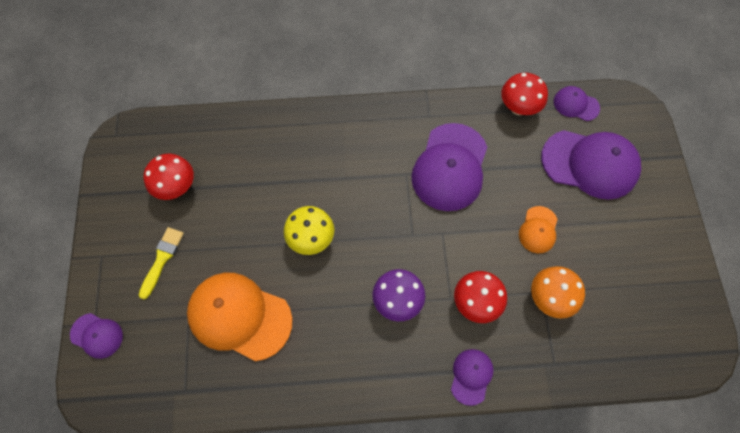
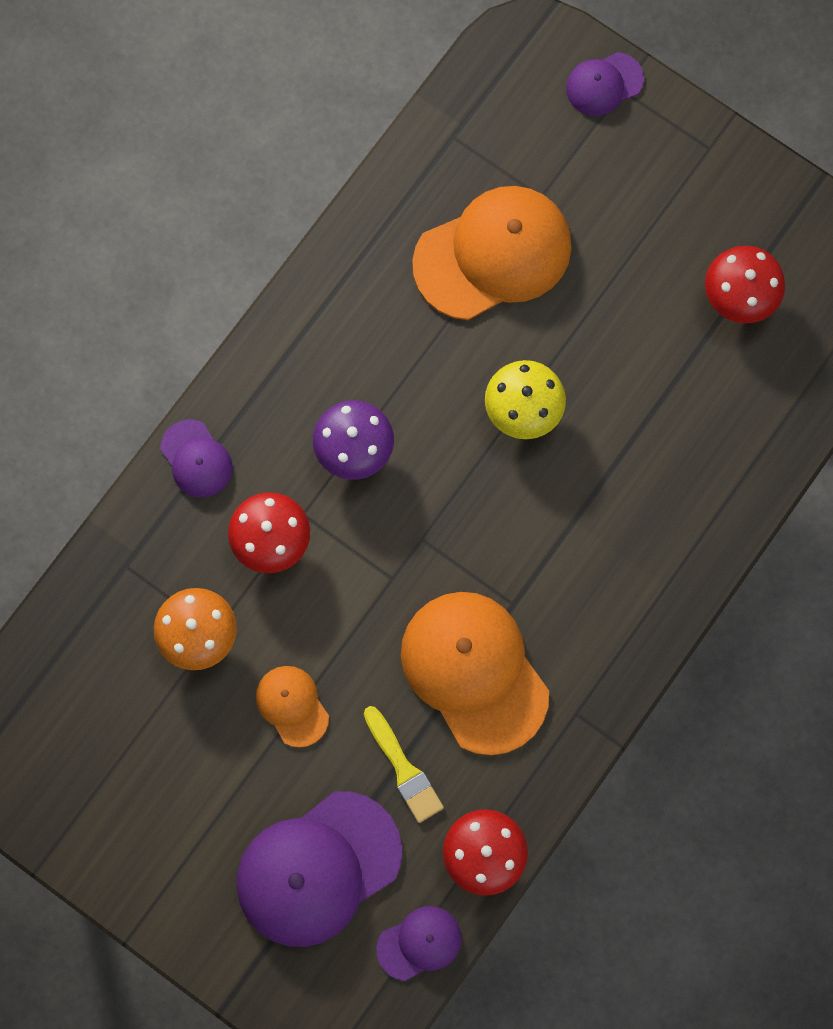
camera: 130 degrees right, 10 degrees up
(162, 259) = (645, 215): yellow brush -> yellow brush (403, 769)
(450, 167) = (474, 671): purple cap -> orange cap

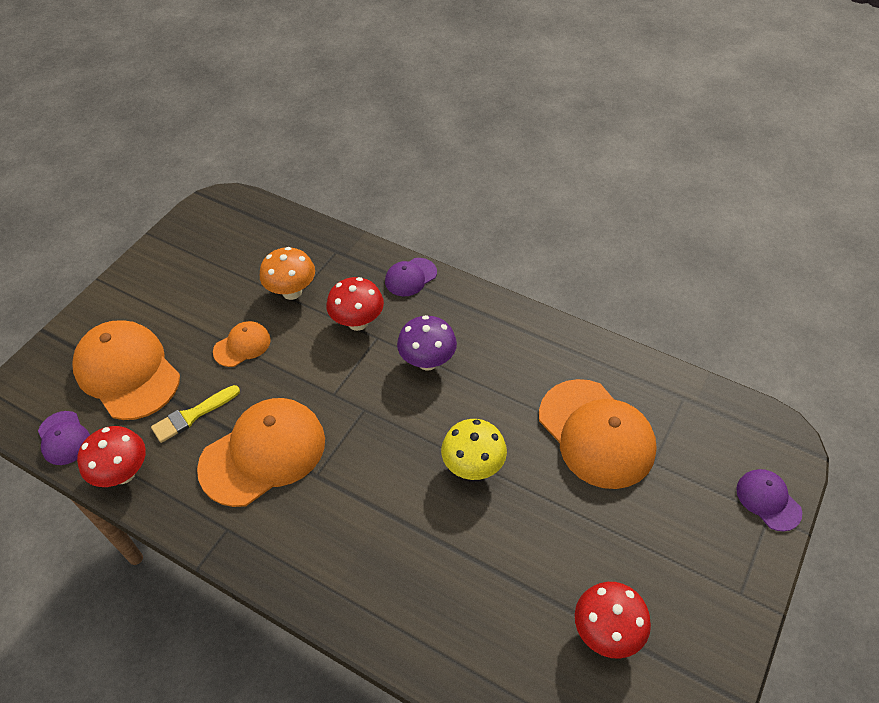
camera: 85 degrees right, 25 degrees down
(318, 869) = (127, 372): purple cap -> orange cap

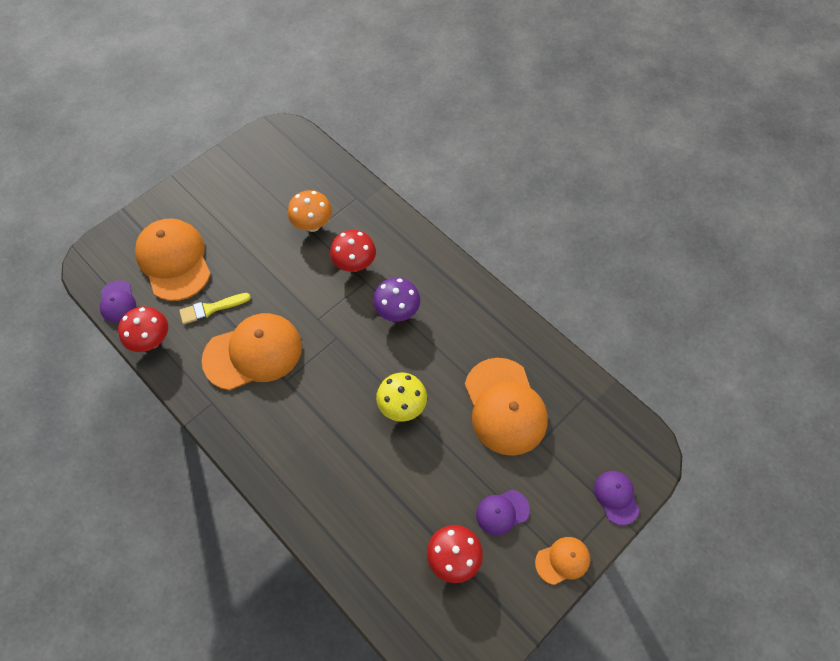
camera: 15 degrees right, 10 degrees up
(242, 345) = (262, 261): orange cap -> orange cap (562, 560)
(410, 277) = (408, 236): purple cap -> purple cap (502, 512)

